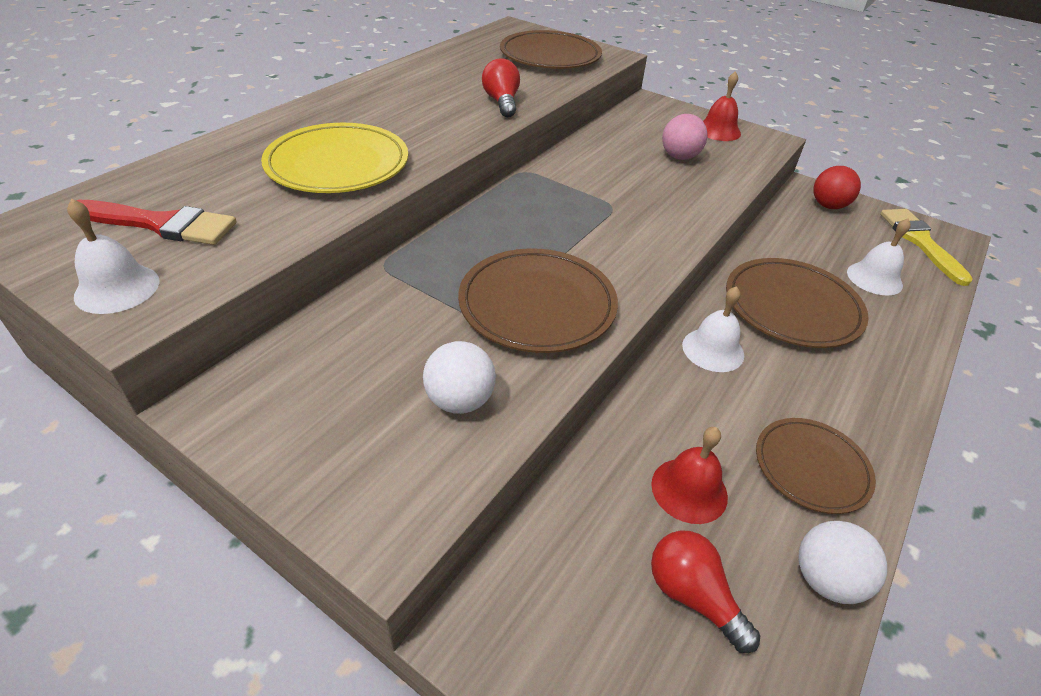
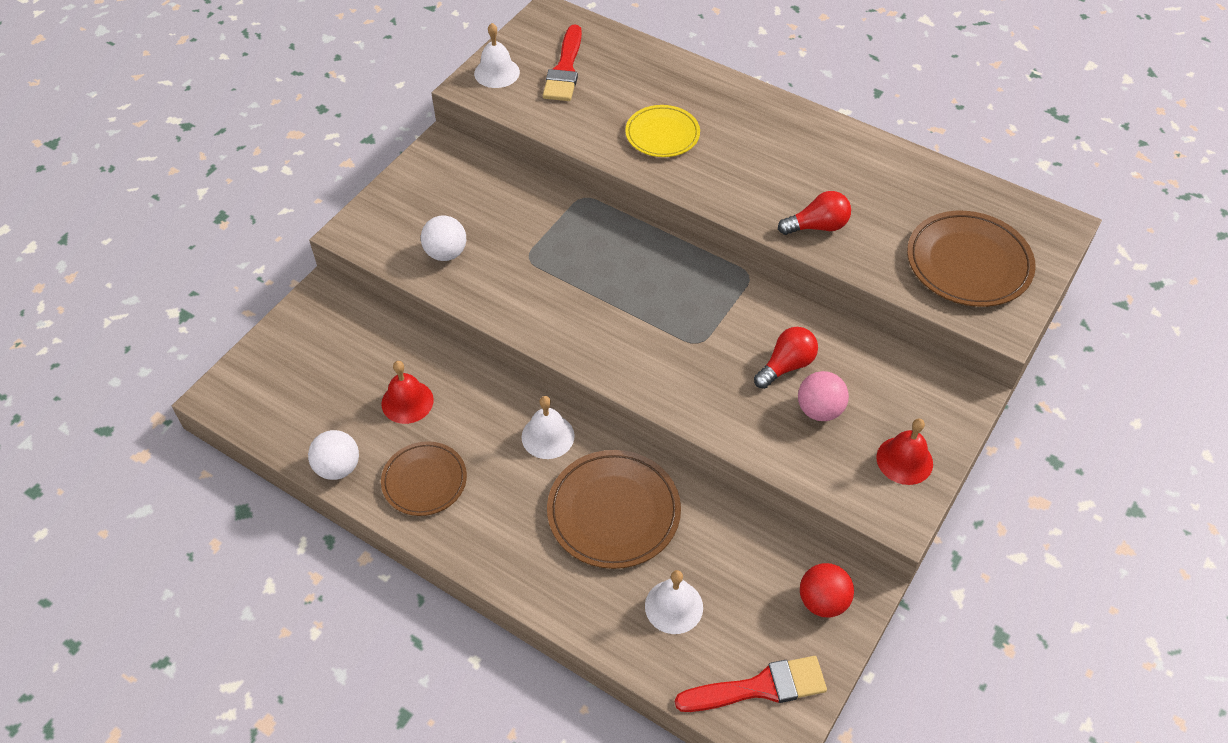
camera: 90 degrees right, 10 degrees up
(338, 164) = (662, 134): yellow plate -> yellow plate, size x0.65
(537, 305) = (544, 289): brown plate -> none
(692, 595) = (334, 394): red light bulb -> red light bulb (786, 366)
(921, 242) = (759, 687): yellow brush -> red brush

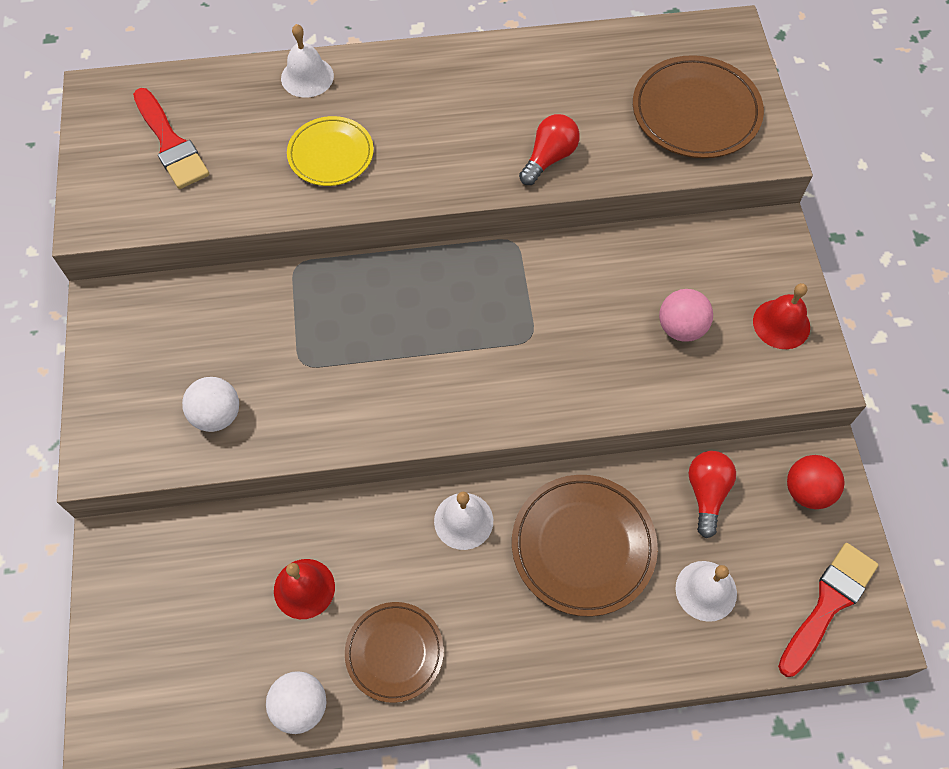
camera: 40 degrees left, 10 degrees up
(497, 72) = (103, 190): white bell -> white bell (307, 77)
(786, 366) = (620, 306): red light bulb -> red light bulb (706, 493)

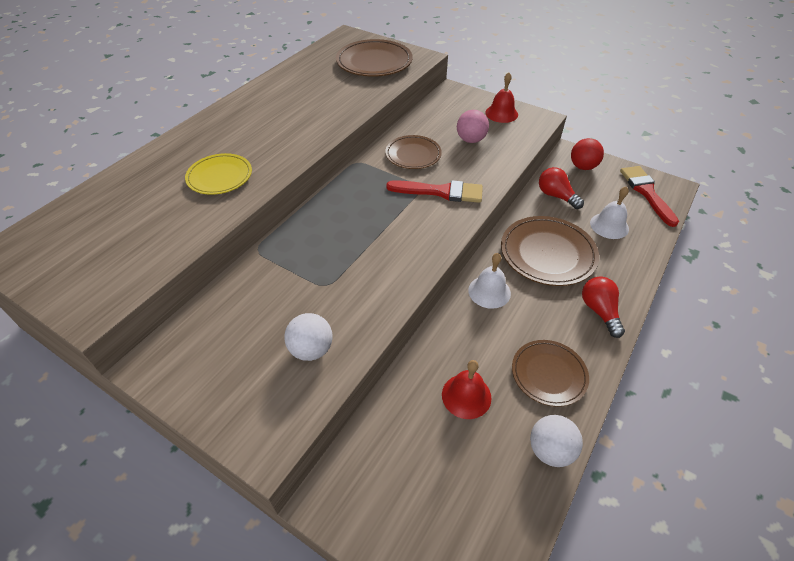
camera: 50 degrees left, 15 degrees down
(170, 143) = (101, 237): red brush -> red brush (440, 192)
(307, 77) = (156, 158): white bell -> none
(549, 158) = (337, 110): red light bulb -> red light bulb (599, 311)
(585, 287) = (413, 155): none -> brown plate

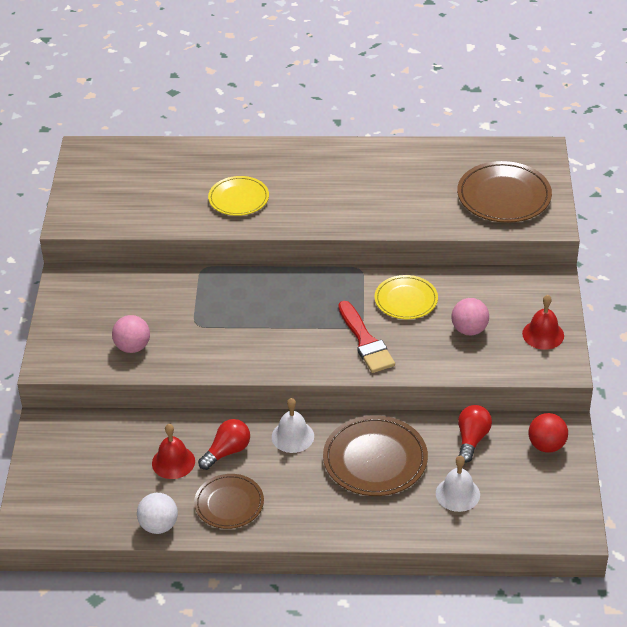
camera: 60 degrees right, 5 degrees down
(311, 349) = (133, 347): white ball -> pink ball
(413, 155) = (406, 300): brown plate -> yellow plate
(599, 311) = (326, 517): red light bulb -> red light bulb (227, 451)
(647, 193) = (544, 511): red brush -> none

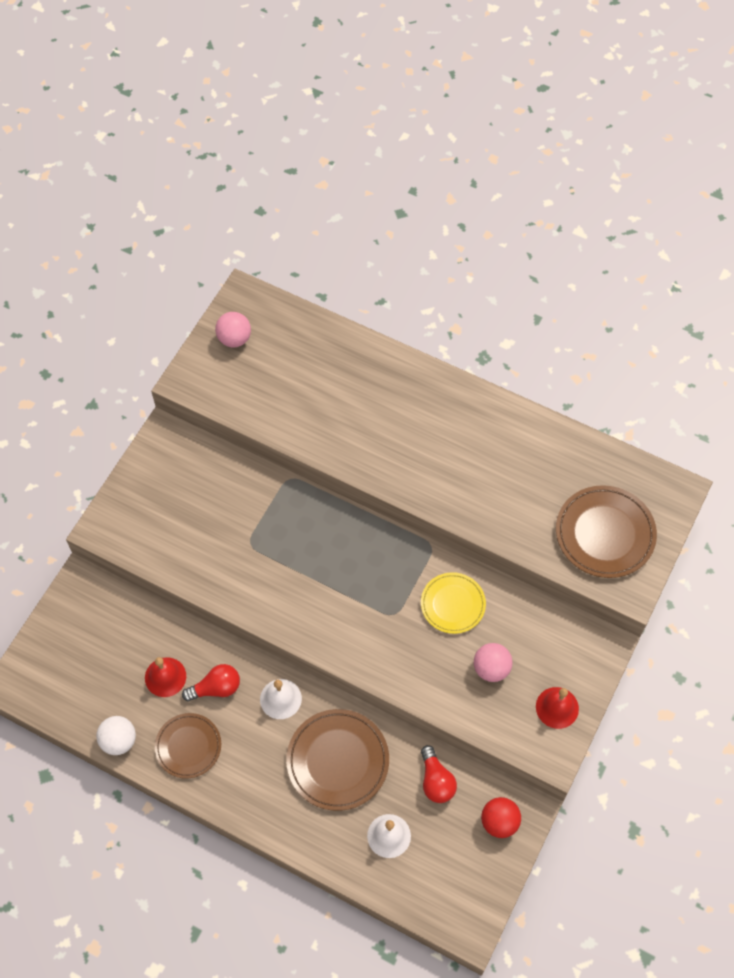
camera: 25 degrees right, 20 degrees up
(133, 347) = (181, 544): pink ball -> pink ball (234, 339)
(238, 199) = (352, 422): yellow plate -> none
(365, 341) = (388, 636): red brush -> none
(472, 439) = (436, 781): red light bulb -> red light bulb turned 120 degrees clockwise

